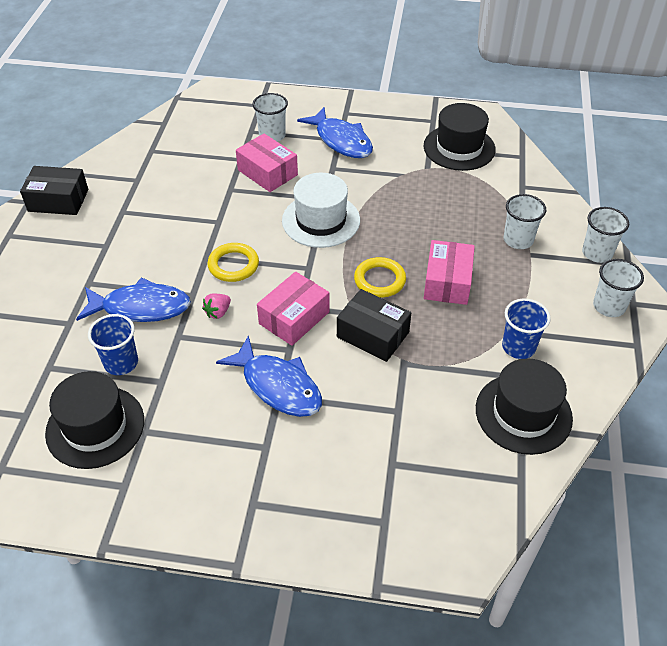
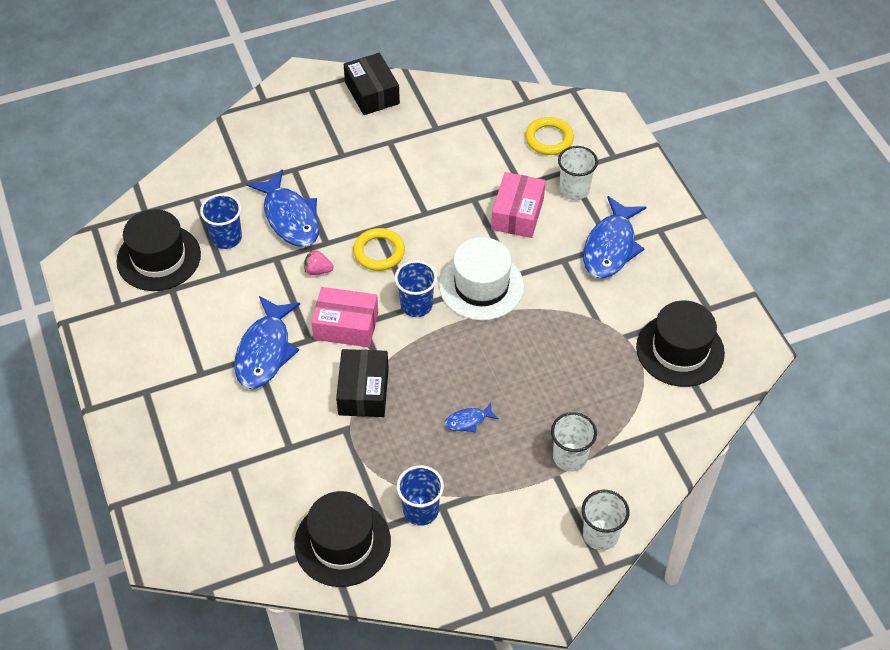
camera: 60 degrees right, 5 degrees up
(308, 265) = (416, 305): none -> blue cup
(379, 280) = (434, 367): yellow ring -> yellow ring (549, 139)
(447, 282) = (468, 421): pink box -> blue fish
(609, 306) = (526, 570): white cup -> none

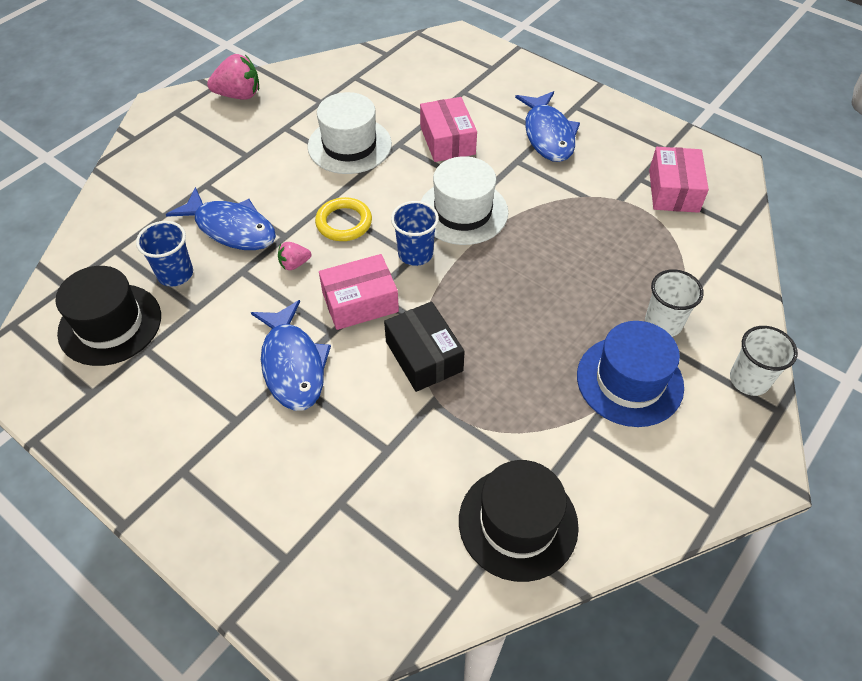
camera: 30 degrees left, 0 degrees up
(372, 93) = (239, 95): black box -> pink strawberry
(420, 510) = (570, 445): blue cup -> none
(431, 182) = (349, 145): none -> white hat
(468, 421) = (546, 335): blue fish -> none
(504, 487) = (629, 381): none -> blue hat
(549, 139) = (427, 74): yellow ring -> none
(574, 190) = (481, 104): white cup -> none
(680, 350) = (673, 190): black hat -> pink box

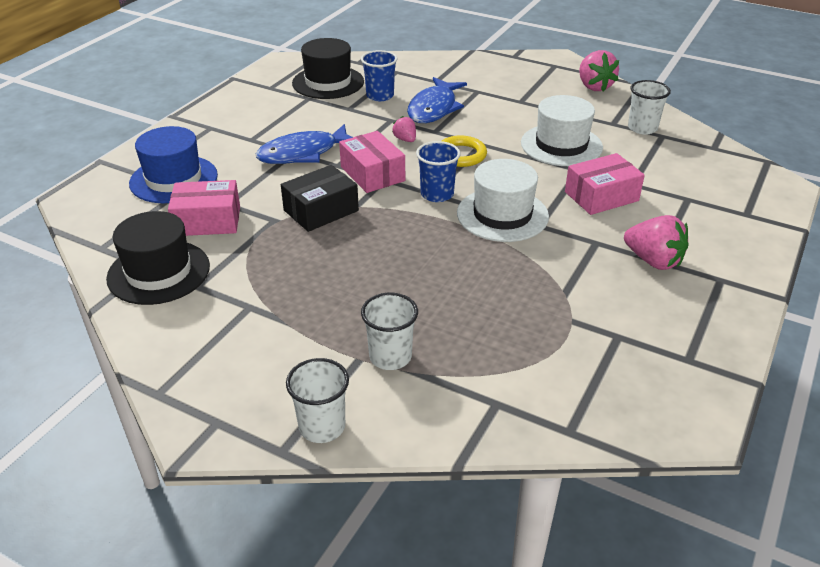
camera: 80 degrees right, 15 degrees down
(337, 85) = (642, 128): none -> white cup
(548, 135) = (653, 261): blue fish -> pink strawberry
(629, 381) = (309, 333): blue hat -> blue hat (174, 179)
(673, 190) = (611, 366): pink box -> pink box (207, 221)

